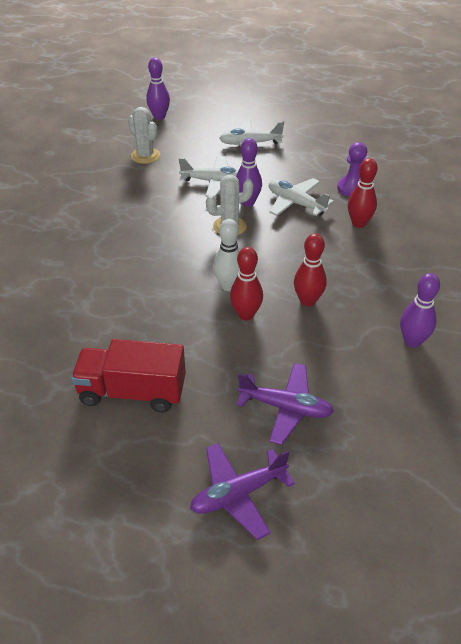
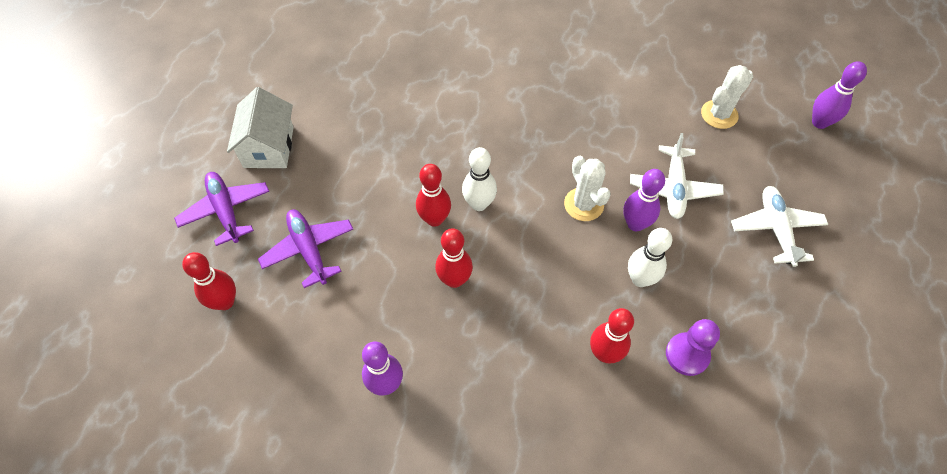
camera: 90 degrees right, 15 degrees up
(132, 392) = (342, 132): red truck -> none
(146, 461) = (268, 147): none -> white house
(285, 408) = (309, 250): purple plane -> purple plane turned 135 degrees clockwise
(296, 203) = (640, 279): white plane -> white bowling pin
(355, 476) = (225, 302): none -> red bowling pin

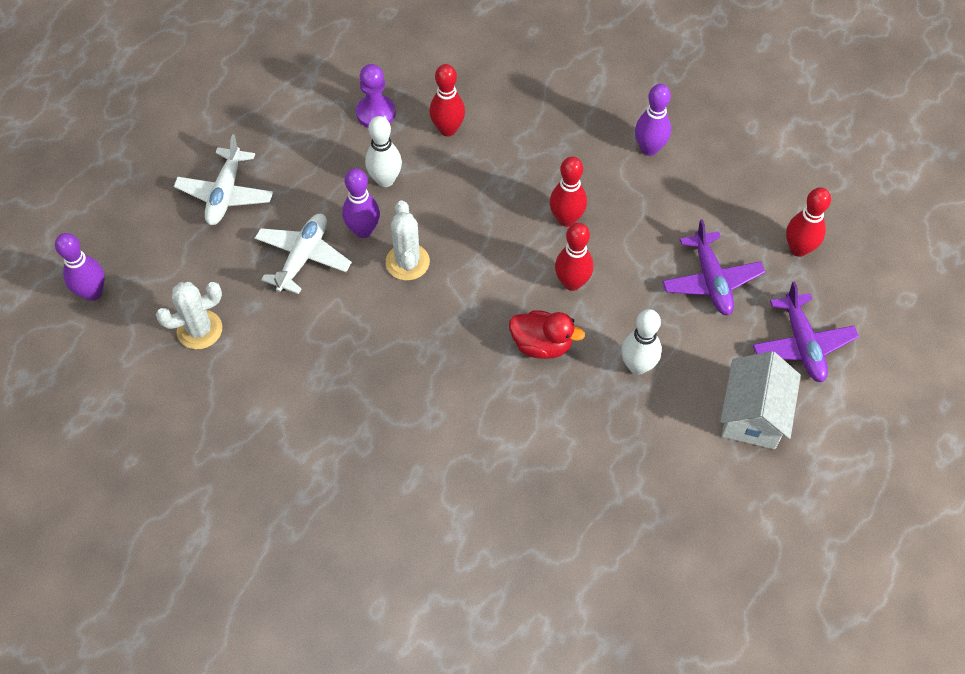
camera: 165 degrees left, 0 degrees up
(447, 162) = (542, 345): none -> red duck
(479, 204) = (519, 288): white bowling pin -> white bowling pin (637, 366)

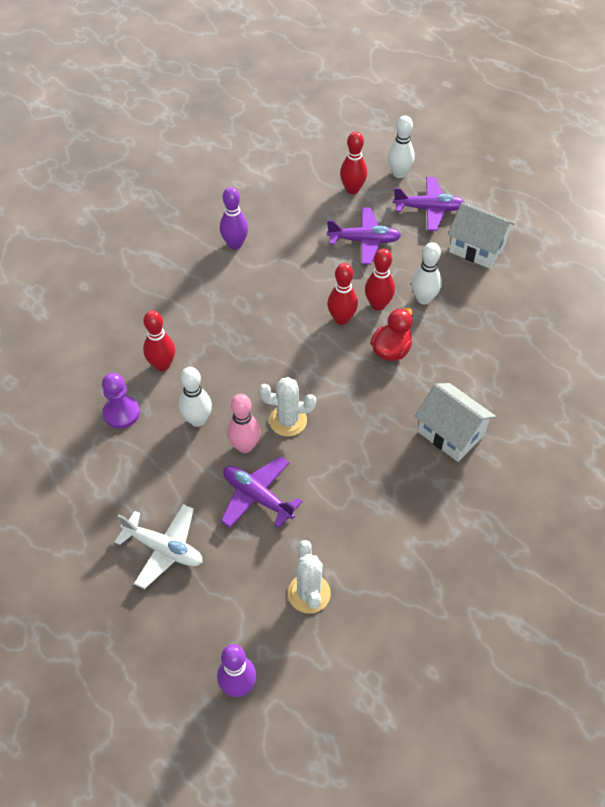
camera: 75 degrees left, 5 degrees down
(303, 257) = (257, 497): white plane -> purple plane
(363, 230) = (245, 446): purple bowling pin -> pink bowling pin
(436, 431) = (451, 433): none -> white house
(566, 219) = (282, 308): red bowling pin -> red bowling pin (378, 305)
(855, 296) = (399, 173): none -> white bowling pin

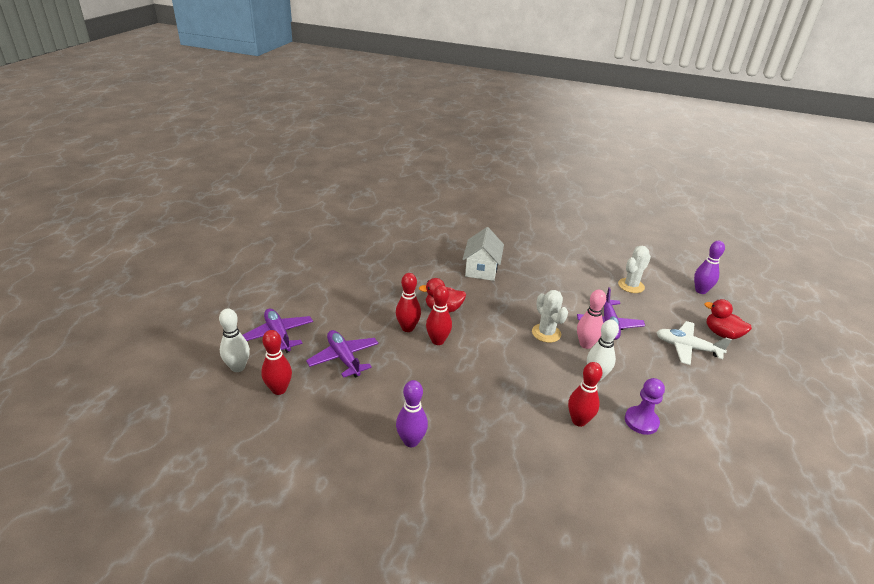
camera: 125 degrees left, 20 degrees down
(151, 617) = (722, 334): none -> red duck
(164, 549) = (687, 348): white plane -> white plane turned 60 degrees counterclockwise
(423, 299) = (383, 309): white bowling pin -> none
(477, 248) = (310, 299): white house -> none

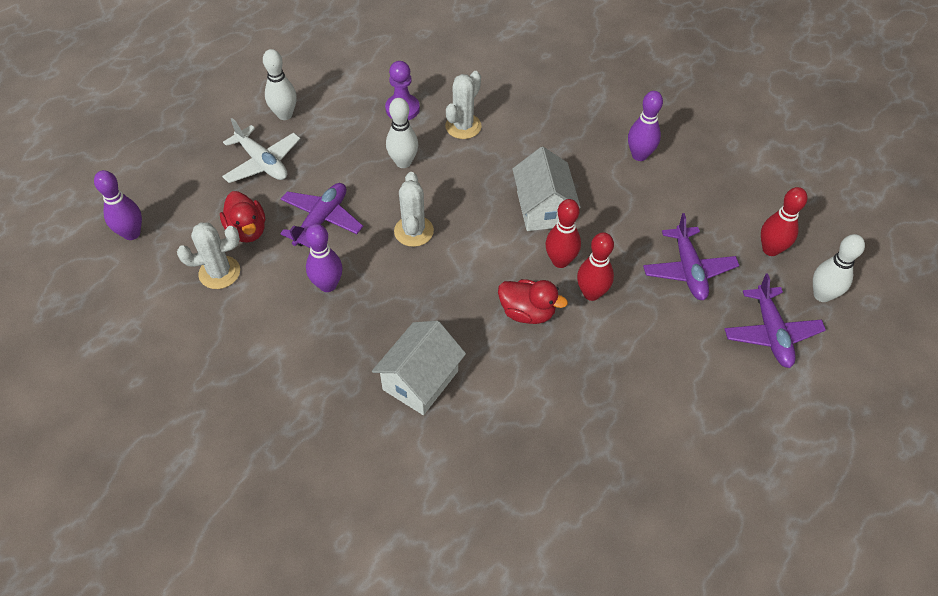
camera: 155 degrees left, 20 degrees up
(469, 371) = (543, 208): none -> white house
(568, 294) = (328, 285): none -> purple bowling pin
(579, 421) = (463, 126): red bowling pin -> white cactus
(585, 344) = (378, 202): pink bowling pin -> none
(719, 387) = (285, 115): none -> white bowling pin
(722, 334) = (197, 166): red duck -> red duck (247, 230)

